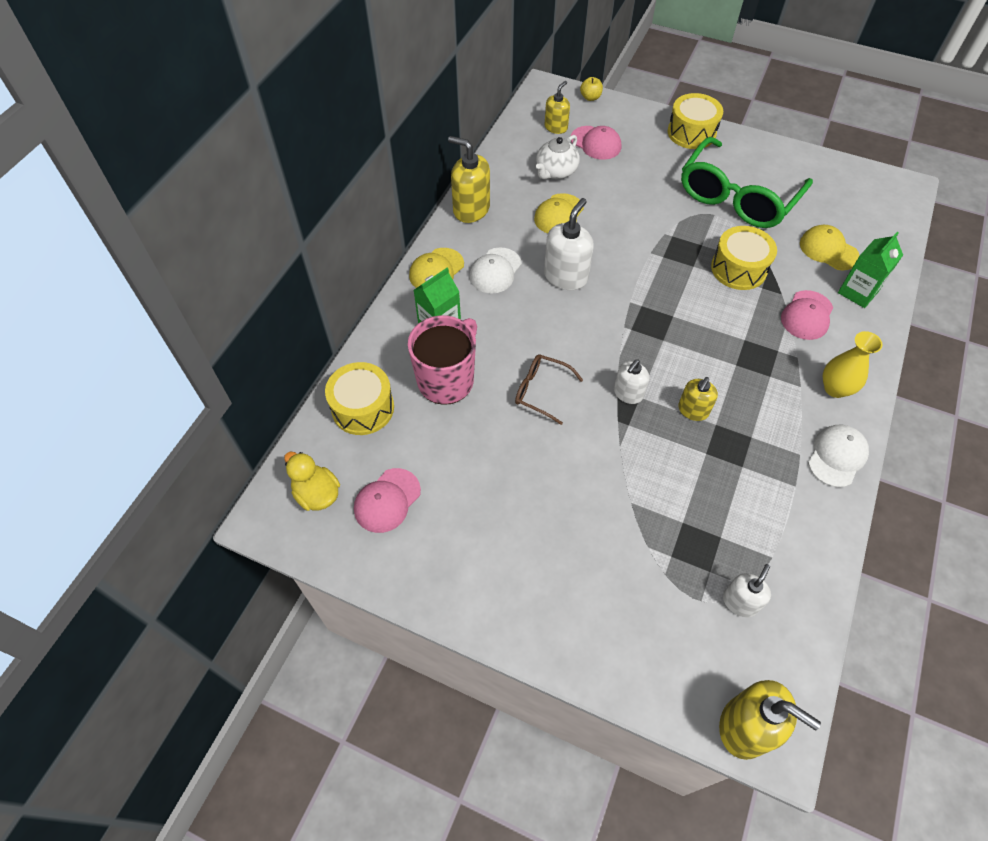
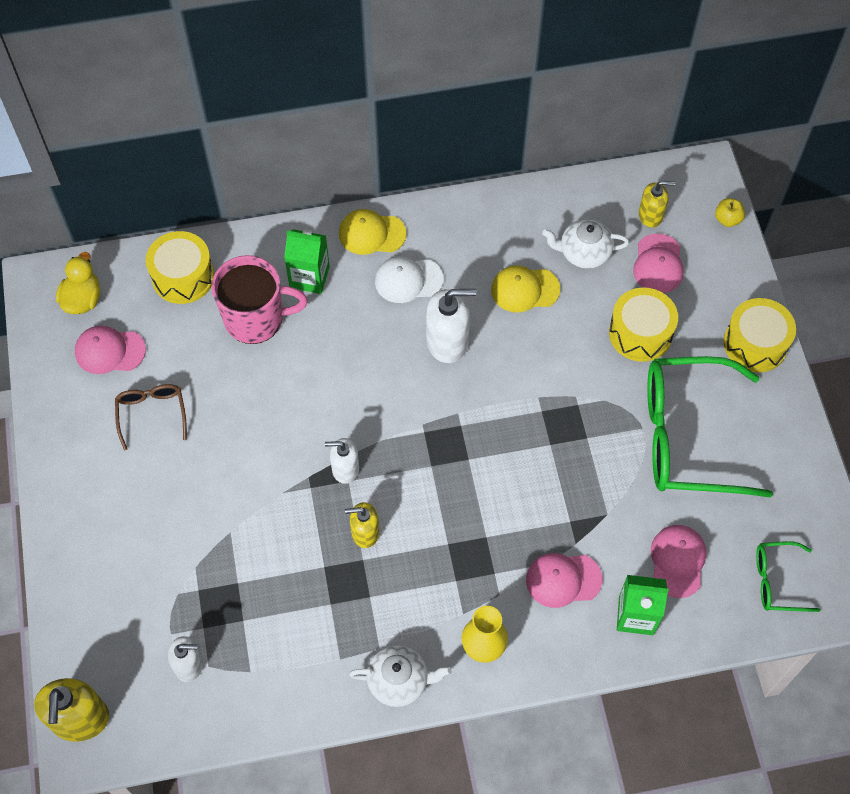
camera: 55 degrees right, 5 degrees up
(471, 209) = (470, 213): yellow soap dispenser -> none
(541, 391) = (297, 398): brown glasses -> brown glasses (152, 414)
(738, 268) = (580, 487): yellow drum -> yellow drum (640, 333)
(828, 250) = (677, 561): yellow cap -> pink cap
(837, 456) = (399, 681): white cap -> white teapot
(872, 212) = (777, 581): none -> green glasses

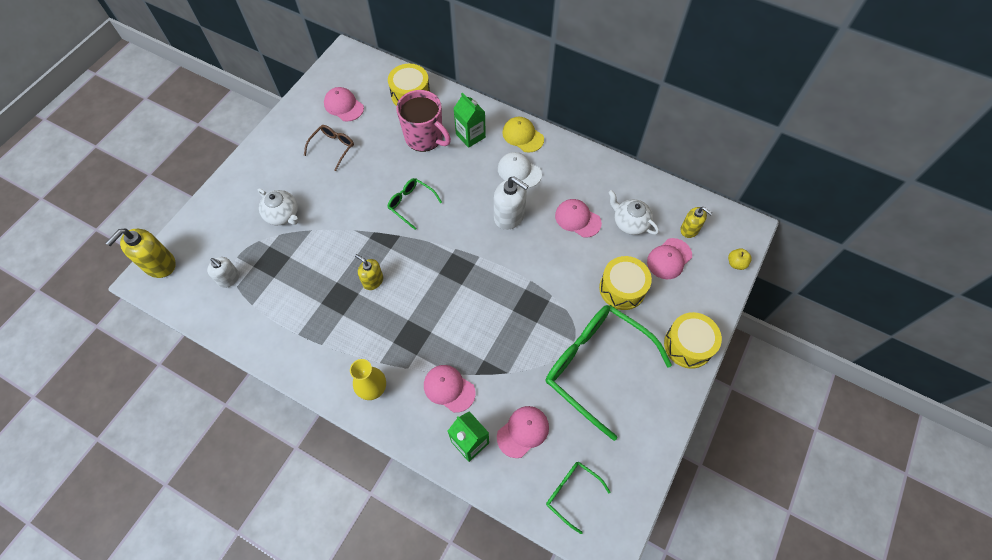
camera: 40 degrees right, 0 degrees up
(83, 299) = (355, 74): yellow duck -> none
(320, 411) = (411, 204): none -> green glasses
(345, 469) = (395, 241): white soap dispenser -> none
(399, 681) = (314, 370): white teapot -> white teapot (283, 215)
(525, 289) = (577, 219): yellow cap -> pink cap

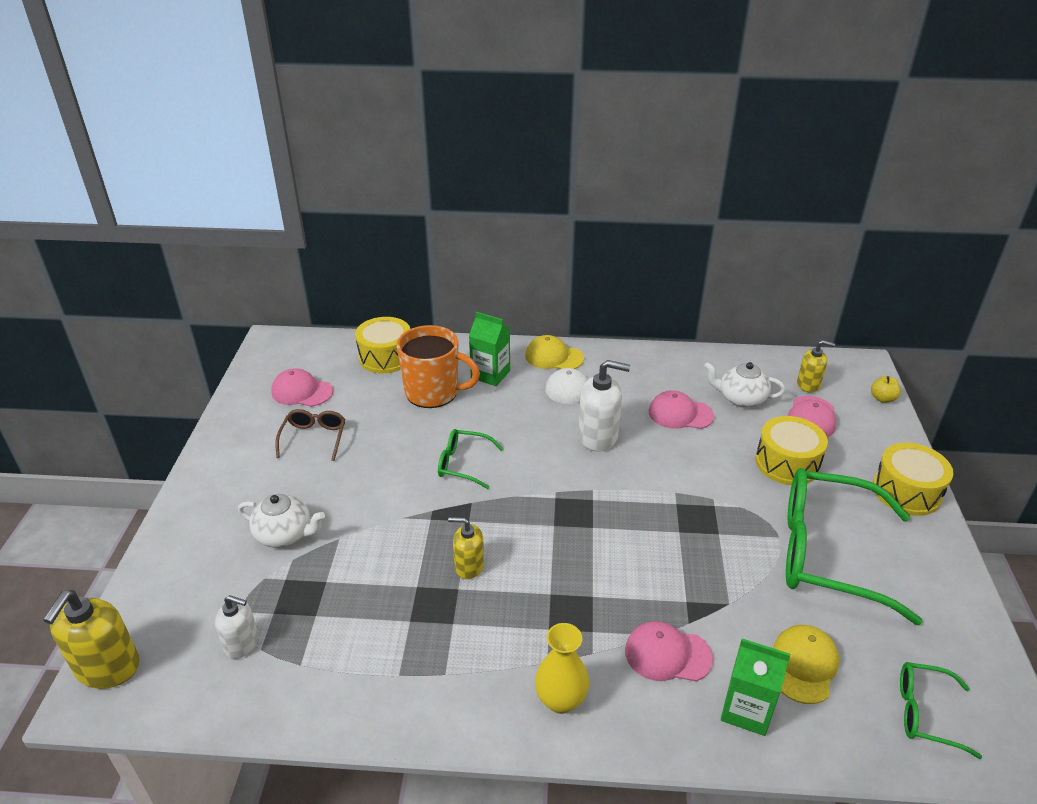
camera: 25 degrees left, 25 degrees down
(424, 137) = (433, 392): pink mug -> orange mug
(523, 431) = (803, 665): pink cap -> yellow cap

